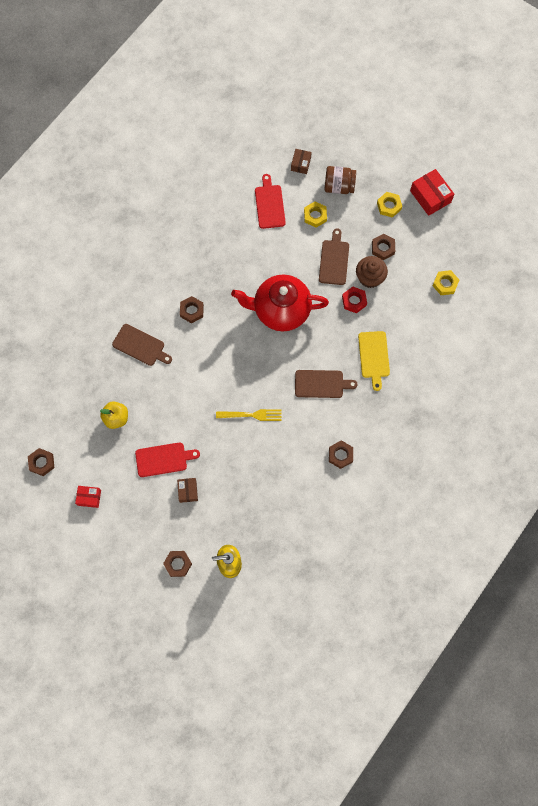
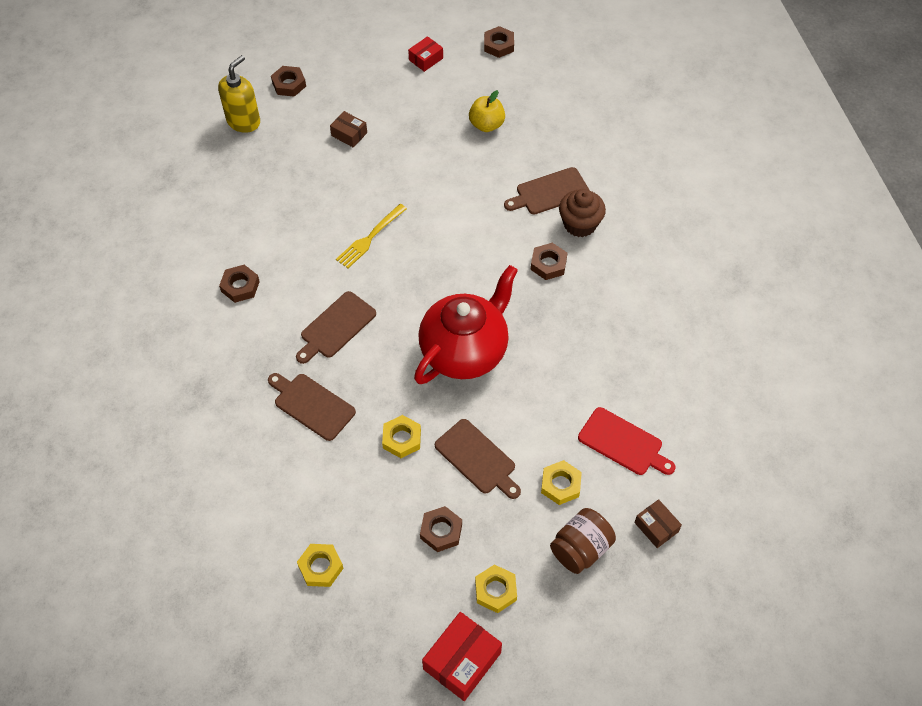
camera: 130 degrees right, 15 degrees down
(163, 459) = (402, 135): red cutting board -> none
(354, 301) = (402, 439): red nut -> yellow nut
(370, 277) = (415, 482): brown cupcake -> brown cupcake (580, 224)
(374, 357) = (312, 405): yellow cutting board -> brown cutting board
(430, 196) = (462, 661): red box -> red box turned 60 degrees counterclockwise

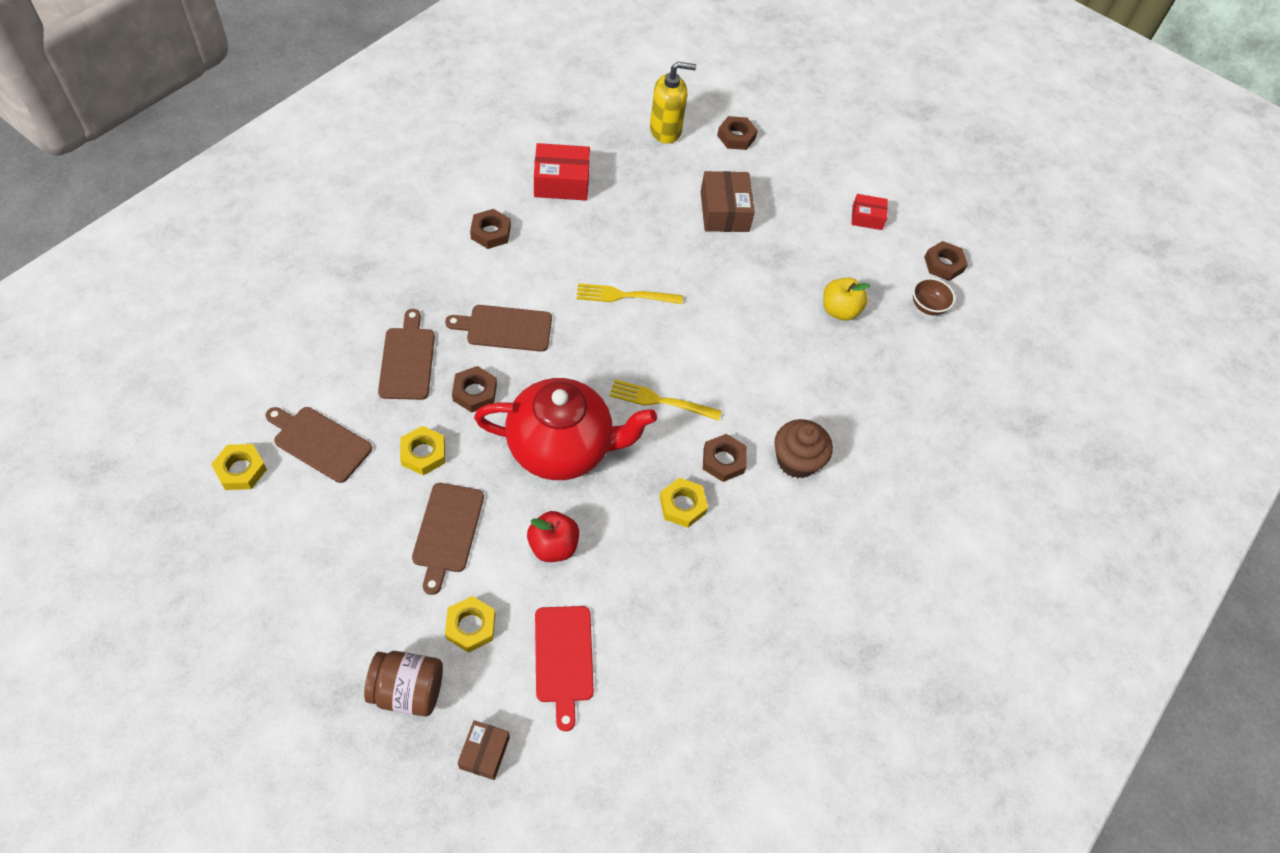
camera: 45 degrees right, 0 degrees up
(349, 134) = (724, 211): brown box -> brown box, size x1.68
(441, 531) = (344, 548): brown nut -> brown nut (475, 392)
(462, 661) = (212, 652): red box -> red box (561, 182)
(474, 270) = (660, 401): none -> yellow fork
(495, 590) = (308, 637): yellow nut -> yellow nut (682, 505)
(523, 76) = (927, 306): none -> brown bowl
(537, 401) = (553, 546): none -> red apple
(549, 192) = (810, 411): brown cutting board -> brown cutting board (319, 442)

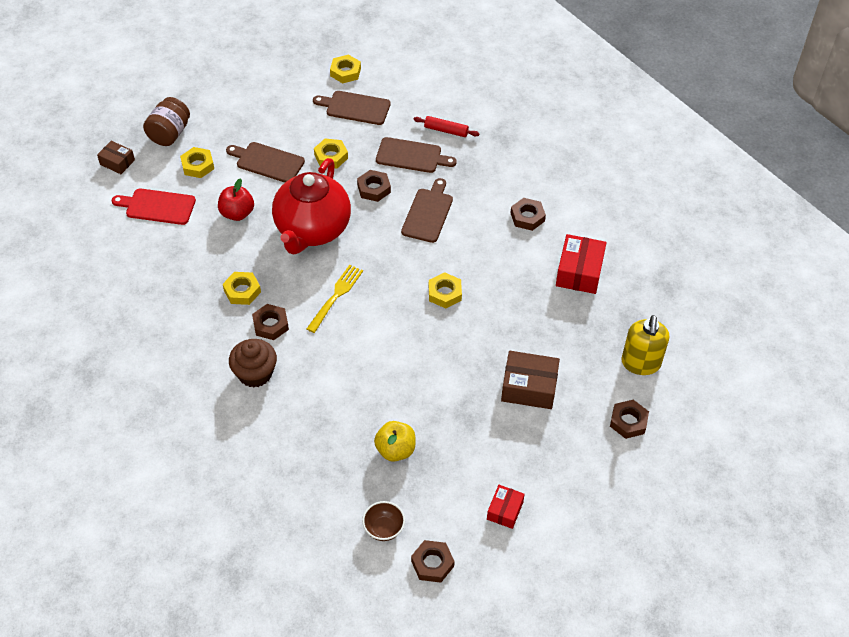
camera: 110 degrees right, 5 degrees down
(319, 442) = (355, 108): brown cutting board -> brown cutting board turned 120 degrees counterclockwise
(353, 329) = (446, 130): none -> red rolling pin
(624, 295) = (445, 293): yellow fork -> yellow nut

